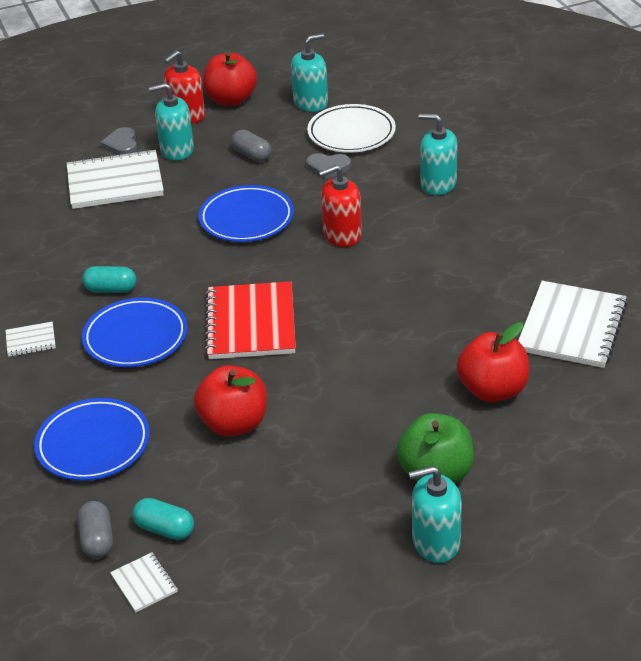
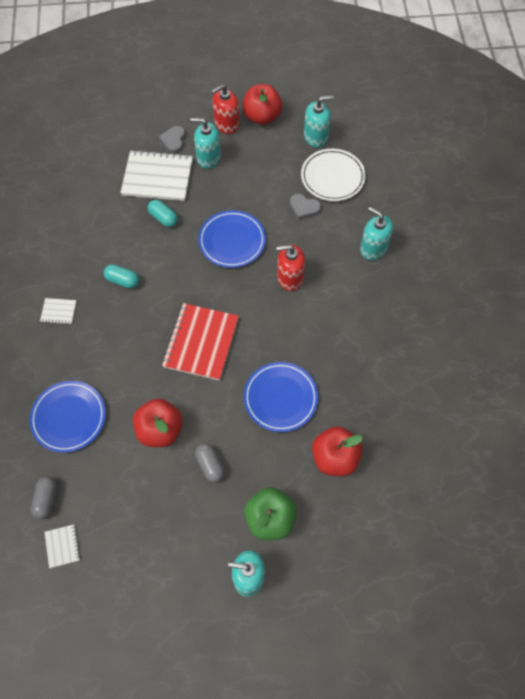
camera: 15 degrees right, 25 degrees up
(135, 337) = (124, 331): blue plate -> blue plate (280, 398)
(165, 529) = (89, 506): turquoise capsule -> turquoise capsule (163, 218)
(252, 155) = (257, 178): grey capsule -> grey capsule (210, 465)
(572, 327) = (410, 418): white notebook -> none

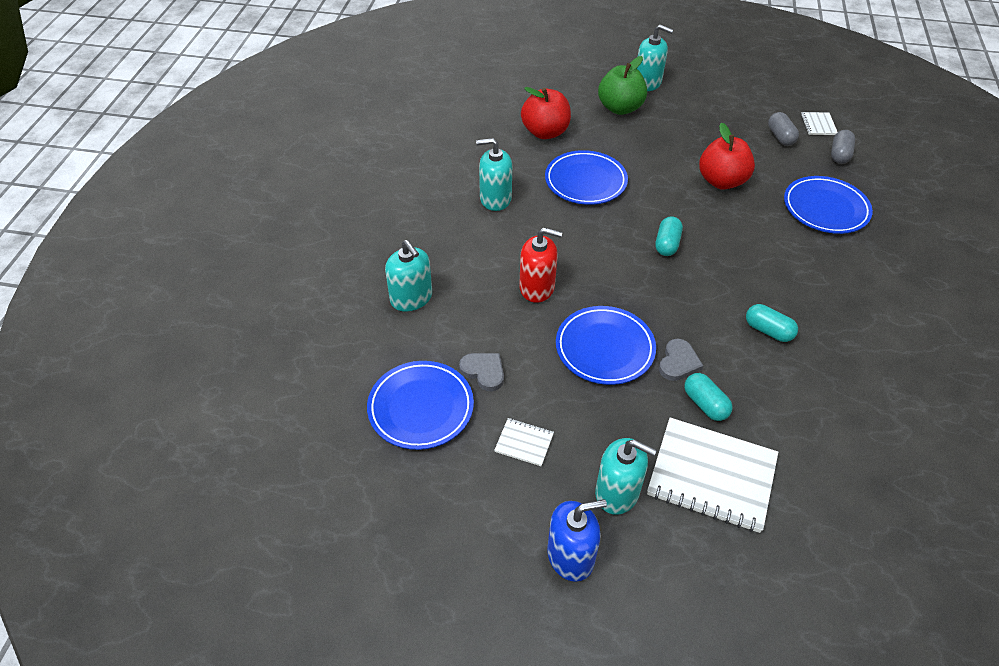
camera: 165 degrees left, 15 degrees down
(58, 312) = (855, 312): white notebook -> white notebook (524, 443)
(174, 140) = (677, 544): grey heart -> grey heart (678, 362)
(201, 342) = (667, 244): red notebook -> turquoise capsule
(210, 465) = (671, 148): grey capsule -> grey capsule (780, 137)
(226, 124) = (570, 556): red soap dispenser -> blue soap dispenser
(262, 117) = (499, 555): red apple -> none
(315, 137) = (417, 487): turquoise soap dispenser -> turquoise soap dispenser (495, 199)
(332, 177) = (421, 408): white plate -> blue plate

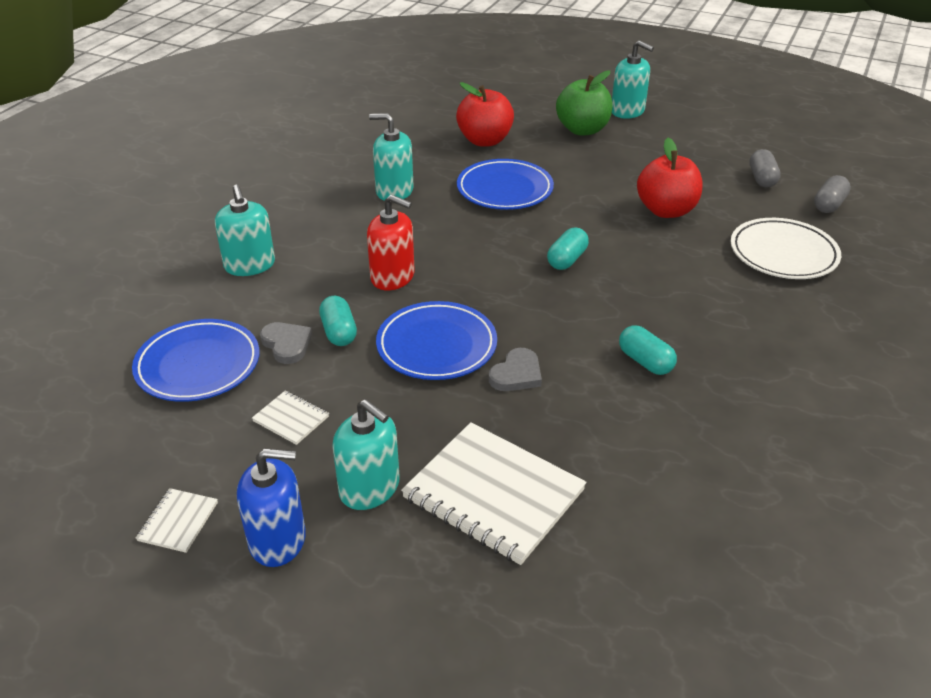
camera: 15 degrees right, 10 degrees down
(705, 404) = (526, 420): turquoise capsule -> turquoise capsule (339, 332)
(818, 125) = (816, 173): white notebook -> white notebook (178, 521)
(825, 208) = (783, 254): blue plate -> white plate

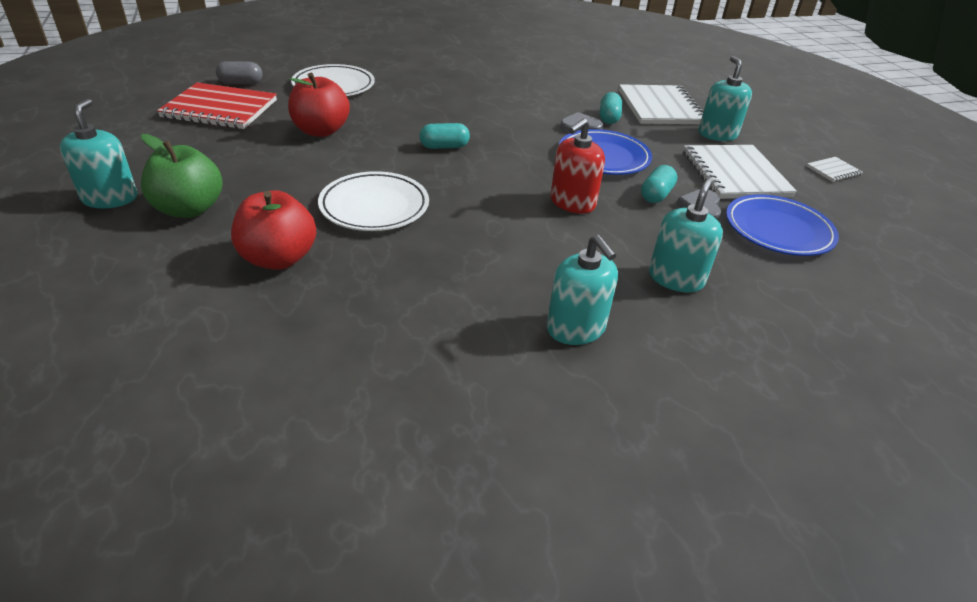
camera: 135 degrees left, 0 degrees up
(278, 540) = (781, 142): blue soap dispenser -> none
(291, 419) = (734, 174): white notebook -> white notebook, size x2.21
(393, 277) = (572, 203): red soap dispenser -> red soap dispenser turned 120 degrees counterclockwise
(394, 191) = (457, 264): turquoise soap dispenser -> turquoise soap dispenser (576, 328)
(504, 189) = (374, 206): blue plate -> white plate
(645, 361) = (508, 99): turquoise capsule -> turquoise capsule (609, 118)
(762, 179) = (220, 109): grey capsule -> red notebook

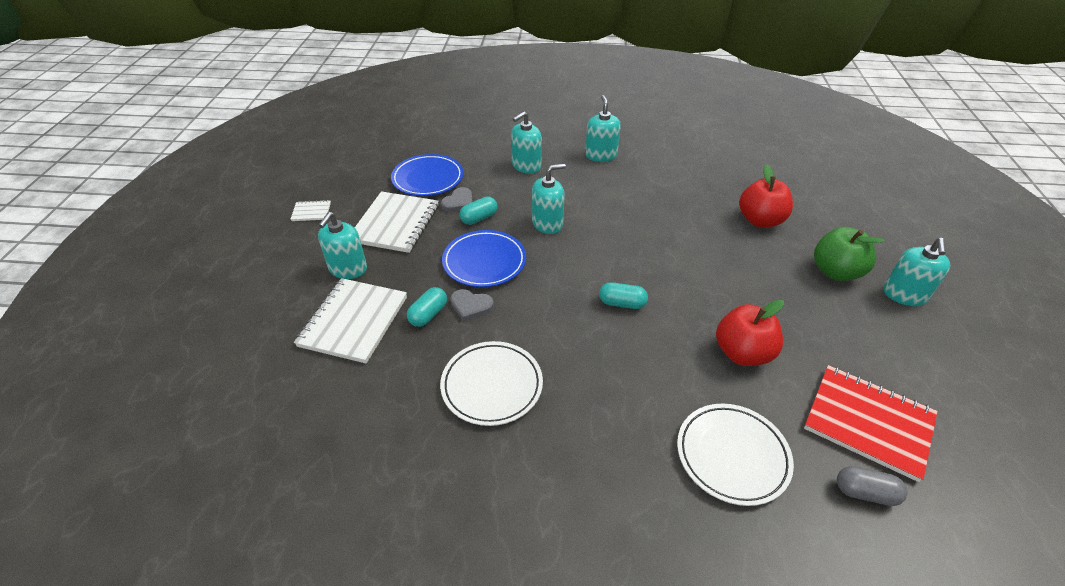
camera: 155 degrees left, 5 degrees up
(374, 206) = (696, 248): white plate -> white plate (492, 385)
(572, 203) = (547, 223): red soap dispenser -> turquoise soap dispenser

